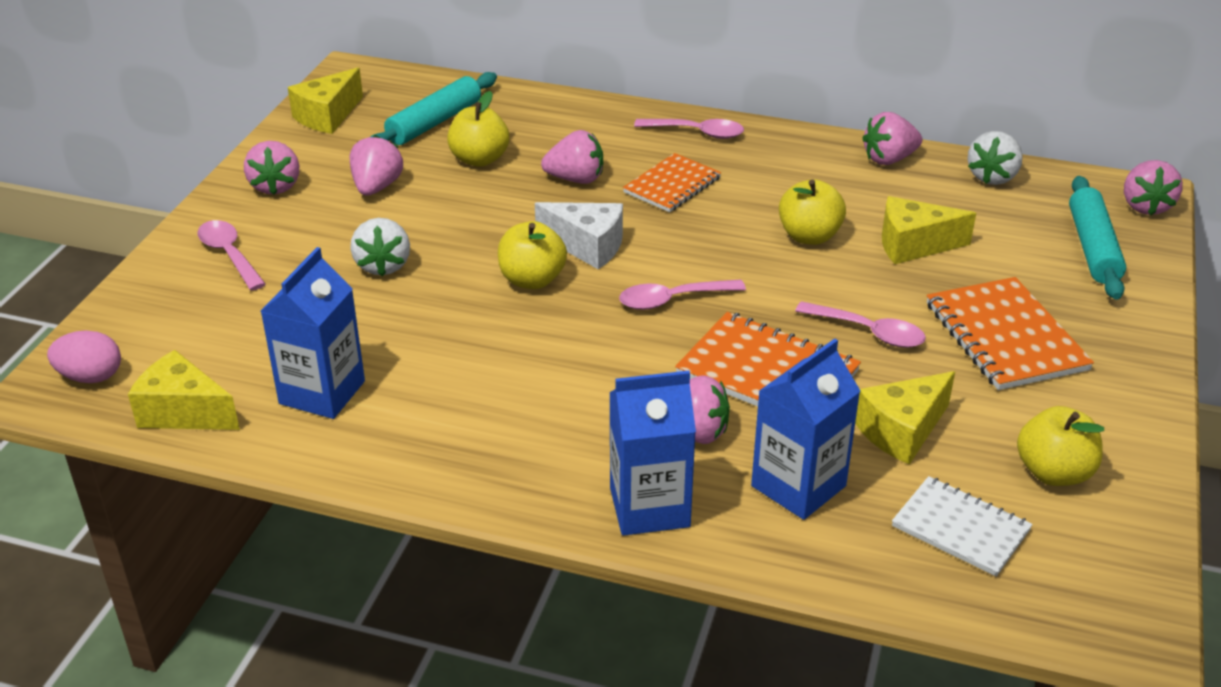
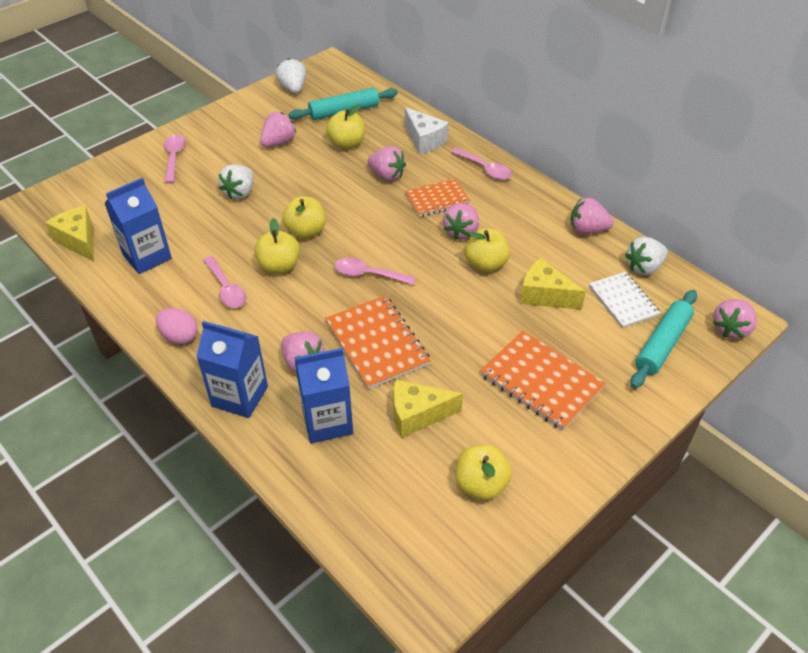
camera: 30 degrees right, 10 degrees up
(91, 377) = (57, 204): pink egg -> pink egg (180, 336)
(275, 186) = (230, 124): pink strawberry -> pink strawberry (461, 232)
(327, 116) = (293, 88): yellow cheese -> white strawberry
(538, 333) = (279, 266): none -> yellow apple
(587, 246) = (354, 221): white cheese -> white cheese (424, 140)
(869, 332) = (460, 342): pink spoon -> pink spoon (226, 289)
(960, 528) = (391, 492): white notebook -> white notebook (623, 301)
(1005, 336) = (541, 381): orange notebook -> orange notebook turned 60 degrees counterclockwise

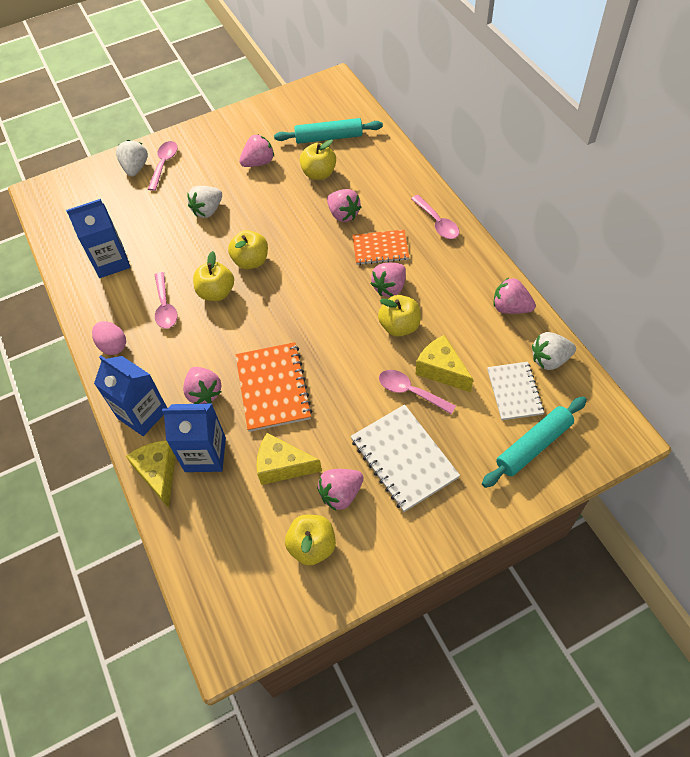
camera: 20 degrees right, 10 degrees up
(79, 241) = (62, 236): yellow cheese -> yellow cheese (158, 474)
(293, 88) = (291, 105): white strawberry -> white strawberry (135, 168)
(368, 274) = (290, 316): pink spoon -> pink spoon (410, 391)
(424, 140) = (392, 181): white cheese -> none
(541, 381) = (404, 458): orange notebook -> white notebook
(731, 329) = (608, 444): pink strawberry -> pink strawberry (341, 494)

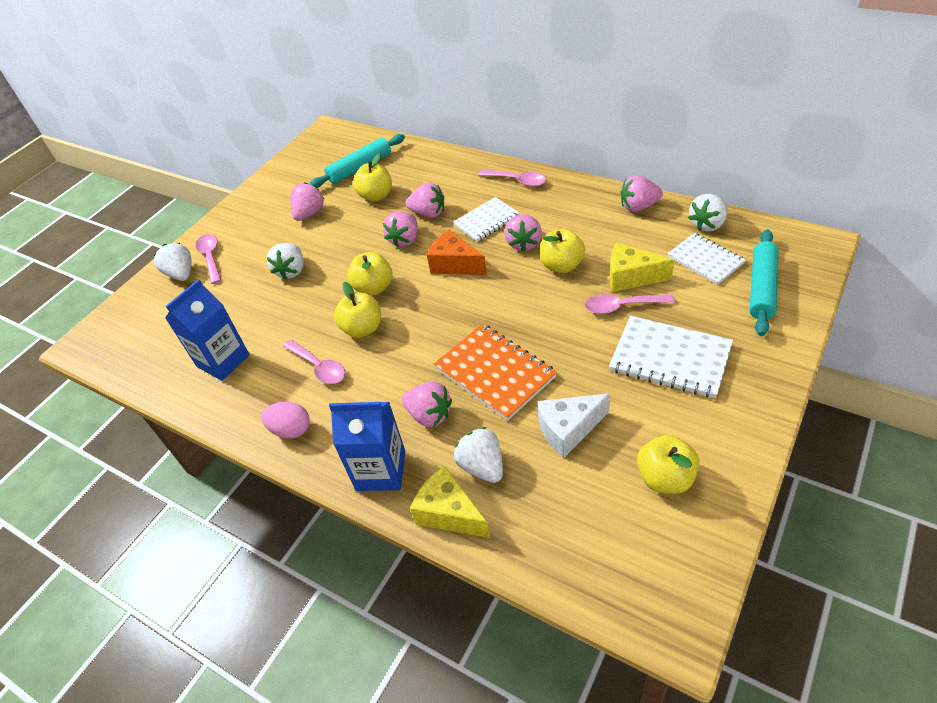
camera: 30 degrees left, 10 degrees down
(205, 454) = (482, 466): blue carton -> white strawberry
(282, 466) = (568, 430): yellow cheese -> white cheese
(323, 276) = (454, 264): none -> orange cheese
(341, 494) = (645, 419): pink strawberry -> pink strawberry (405, 240)
(380, 248) = (486, 221): orange notebook -> white notebook

